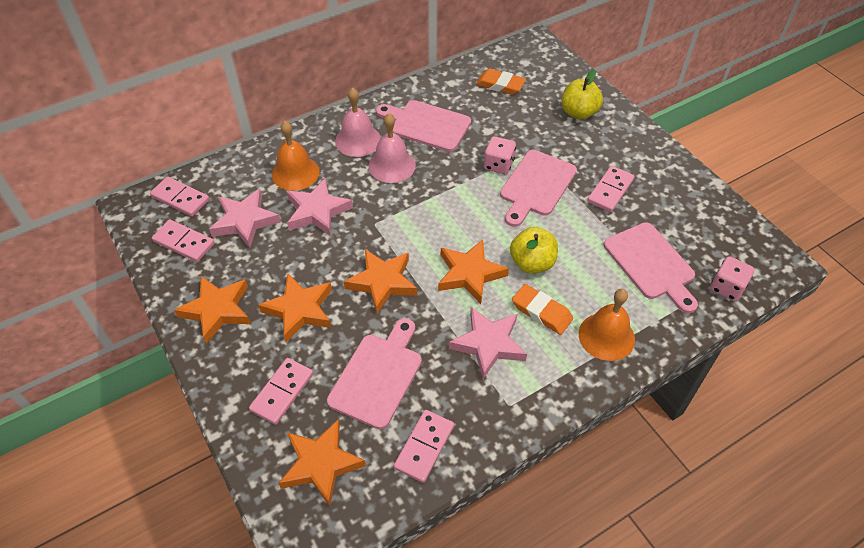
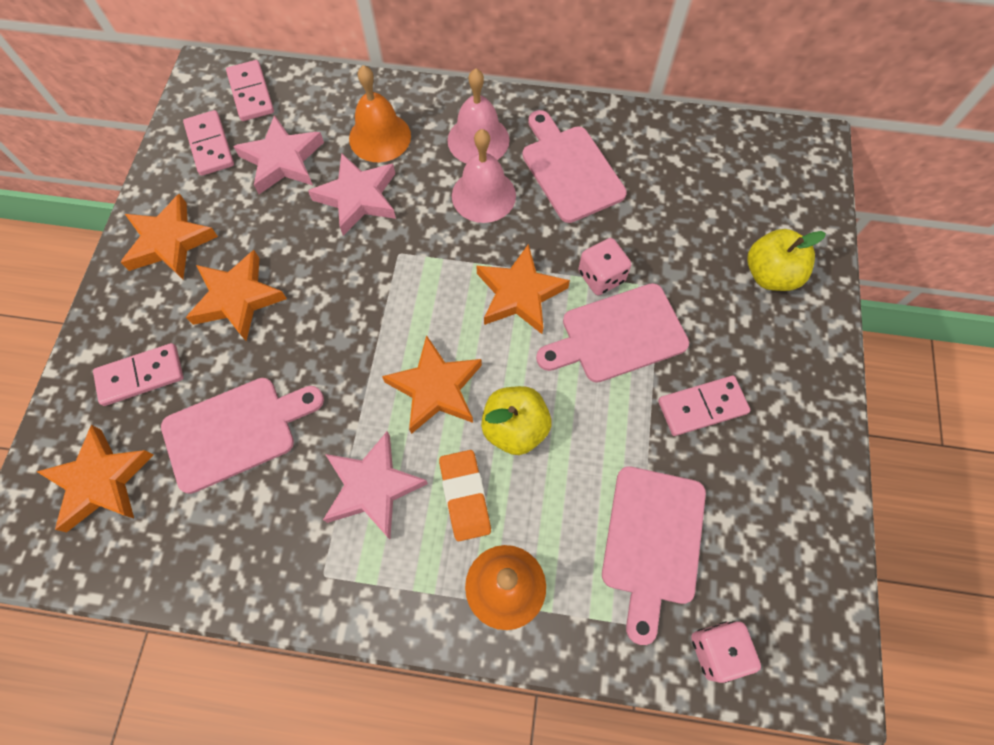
camera: 40 degrees right, 15 degrees up
(382, 282) = (340, 329): orange star -> orange star (519, 294)
(424, 447) = (201, 547): pink domino -> none
(500, 85) = (708, 173): orange eraser -> none

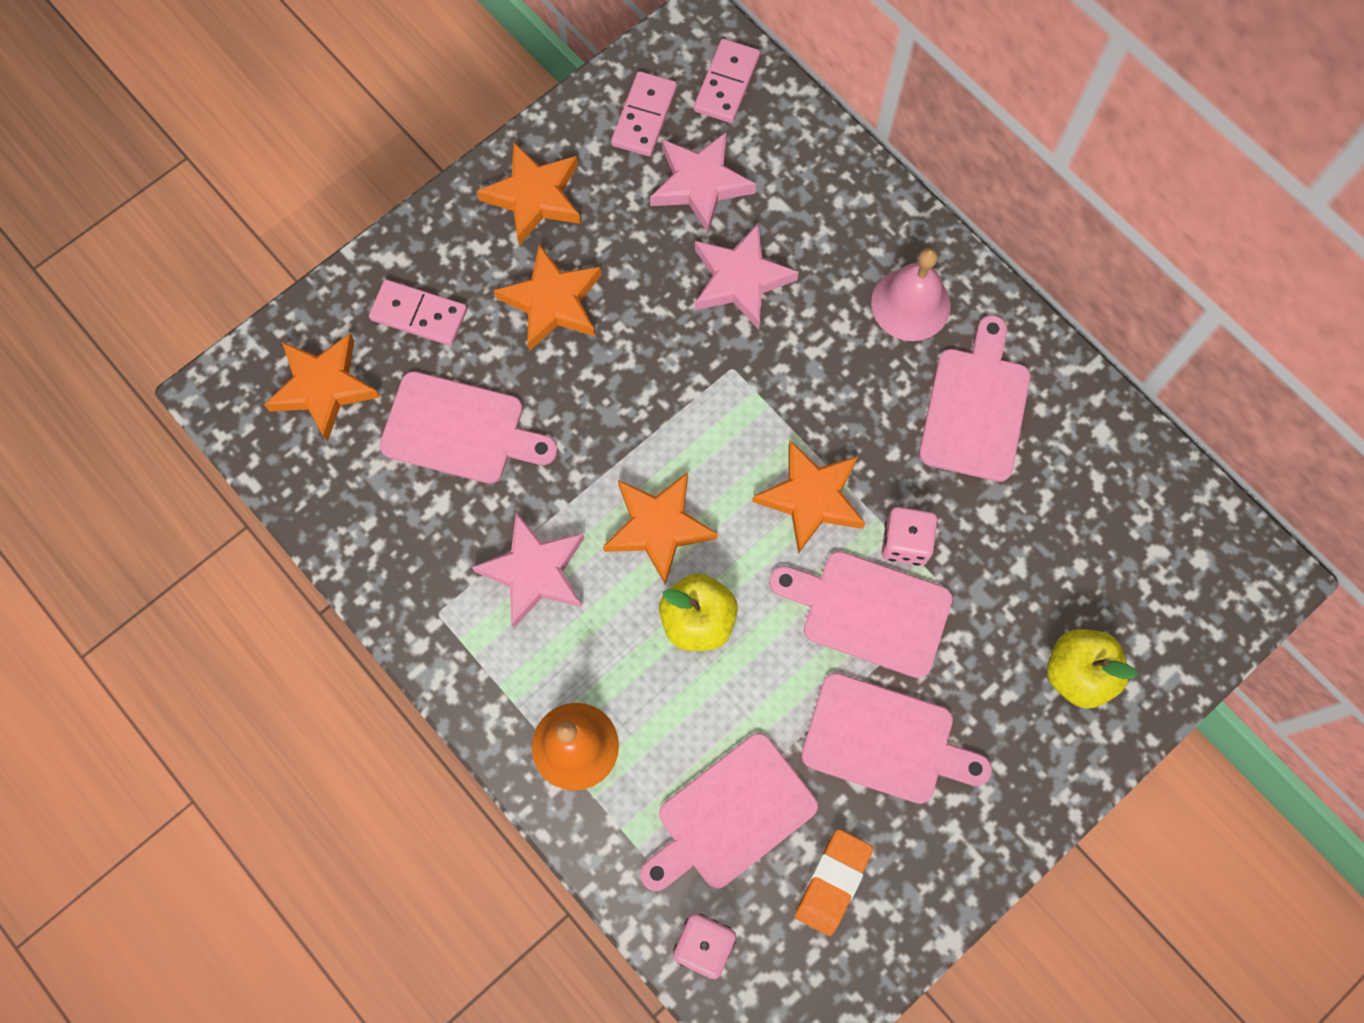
camera: 40 degrees right, 5 degrees up
(380, 137) = (814, 227): orange bell -> none
(465, 496) = (604, 644): orange eraser -> orange eraser (832, 882)
(483, 195) = (864, 369): pink bell -> none
(702, 407) = (885, 741): pink domino -> pink cutting board

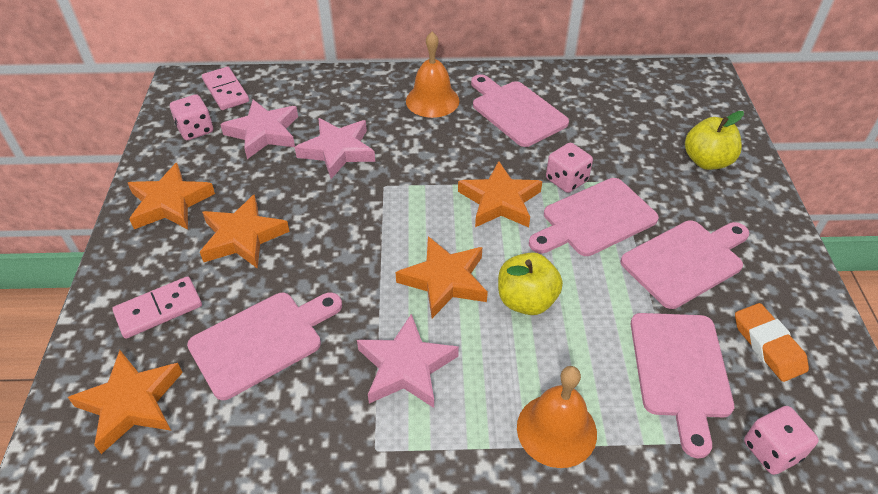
camera: 50 degrees left, 25 degrees down
(644, 116) = (195, 130): pink domino -> pink dice
(910, 304) = (432, 100): pink bell -> orange bell

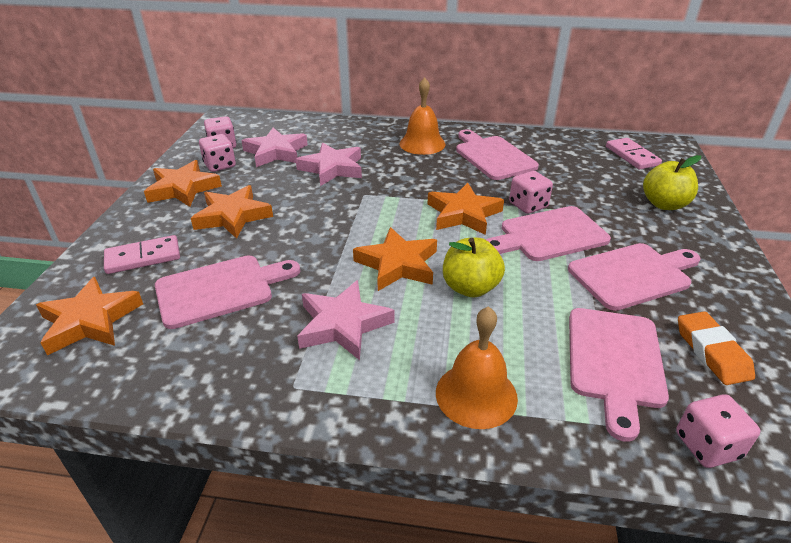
camera: 10 degrees right, 10 degrees down
(202, 161) = (220, 165): none -> pink dice
(226, 91) = (256, 125): pink domino -> pink domino (632, 156)

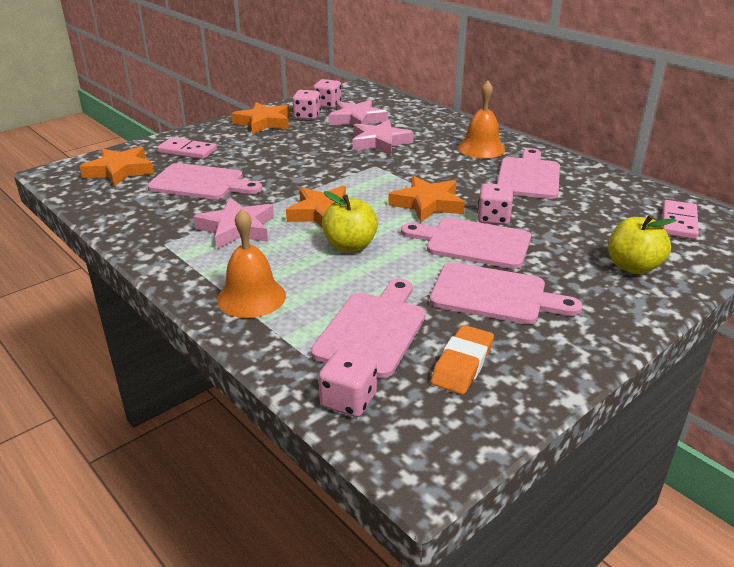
camera: 40 degrees right, 5 degrees down
(232, 216) = (268, 148): orange star -> none
(614, 362) = (373, 330): pink cutting board -> pink cutting board turned 150 degrees clockwise

